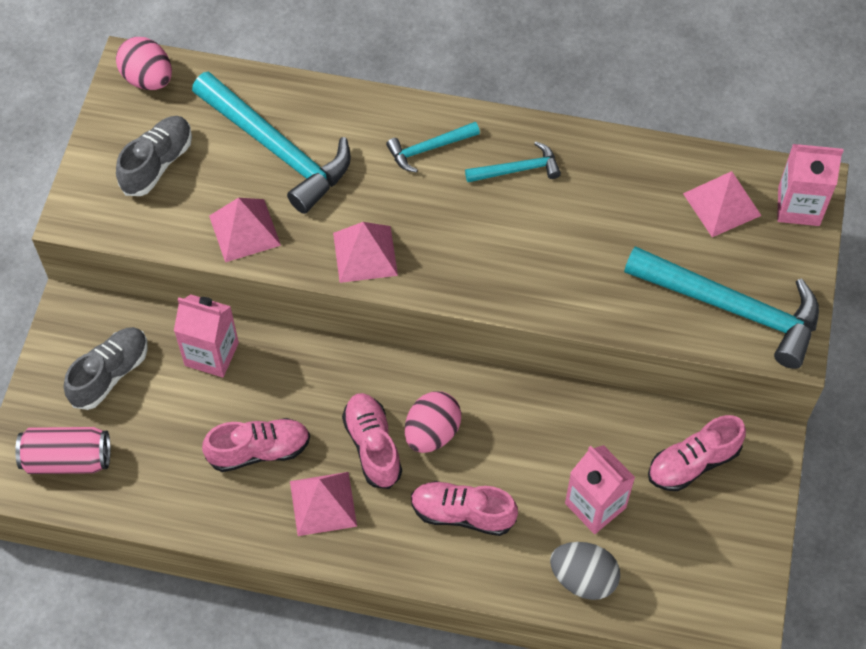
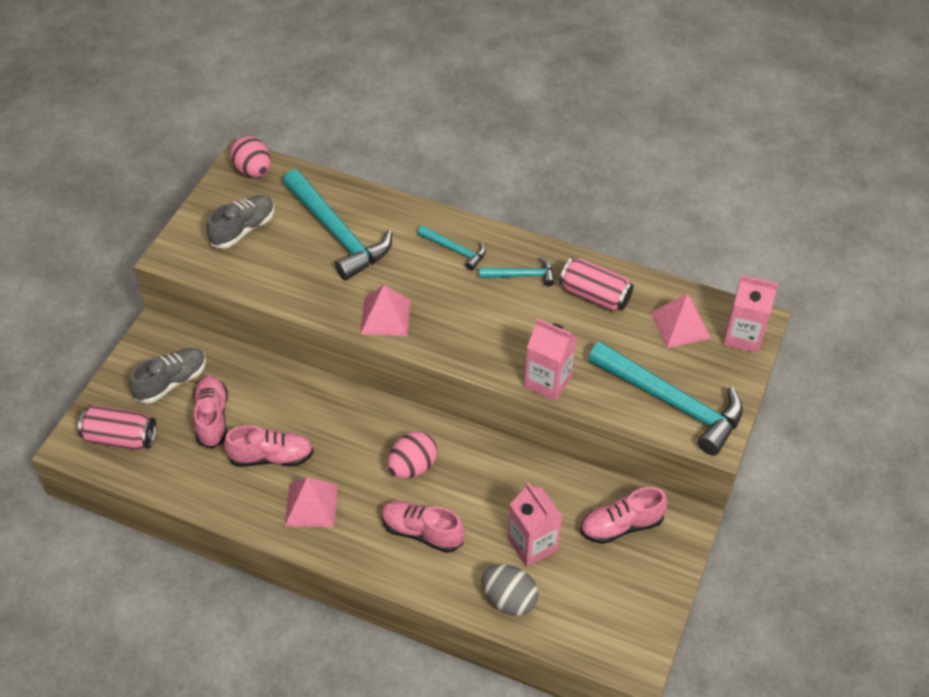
camera: 10 degrees right, 10 degrees down
(211, 354) = (254, 380): pink carton -> pink carton (547, 382)
(244, 230) = (296, 286): pink pyramid -> none
(372, 446) = (362, 469): pink shoe -> pink shoe (212, 418)
(429, 148) = (455, 250): turquoise hammer -> turquoise hammer turned 135 degrees counterclockwise
(612, 182) = (594, 296): none -> pink can

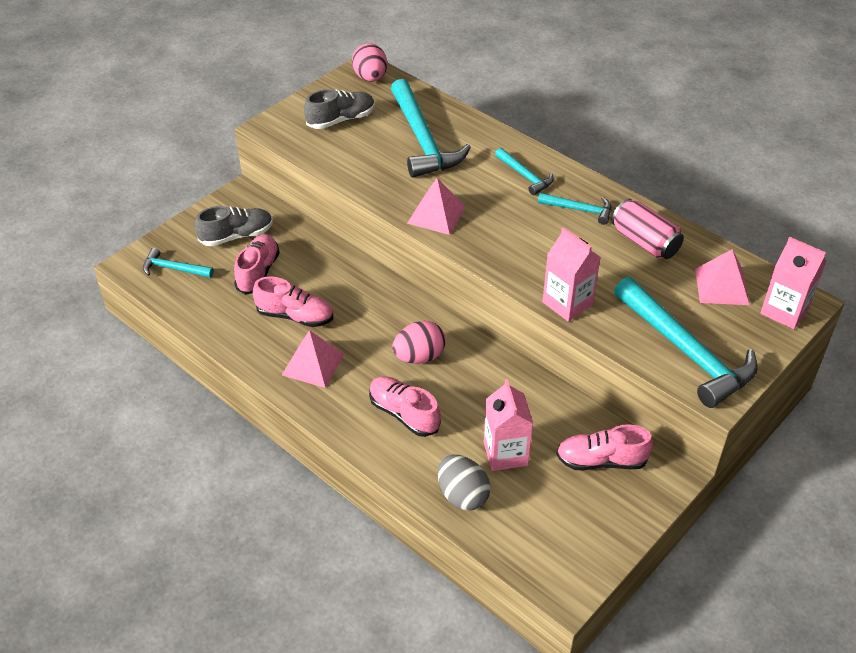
camera: 20 degrees right, 5 degrees down
(121, 438) = (174, 269): pink can -> turquoise hammer

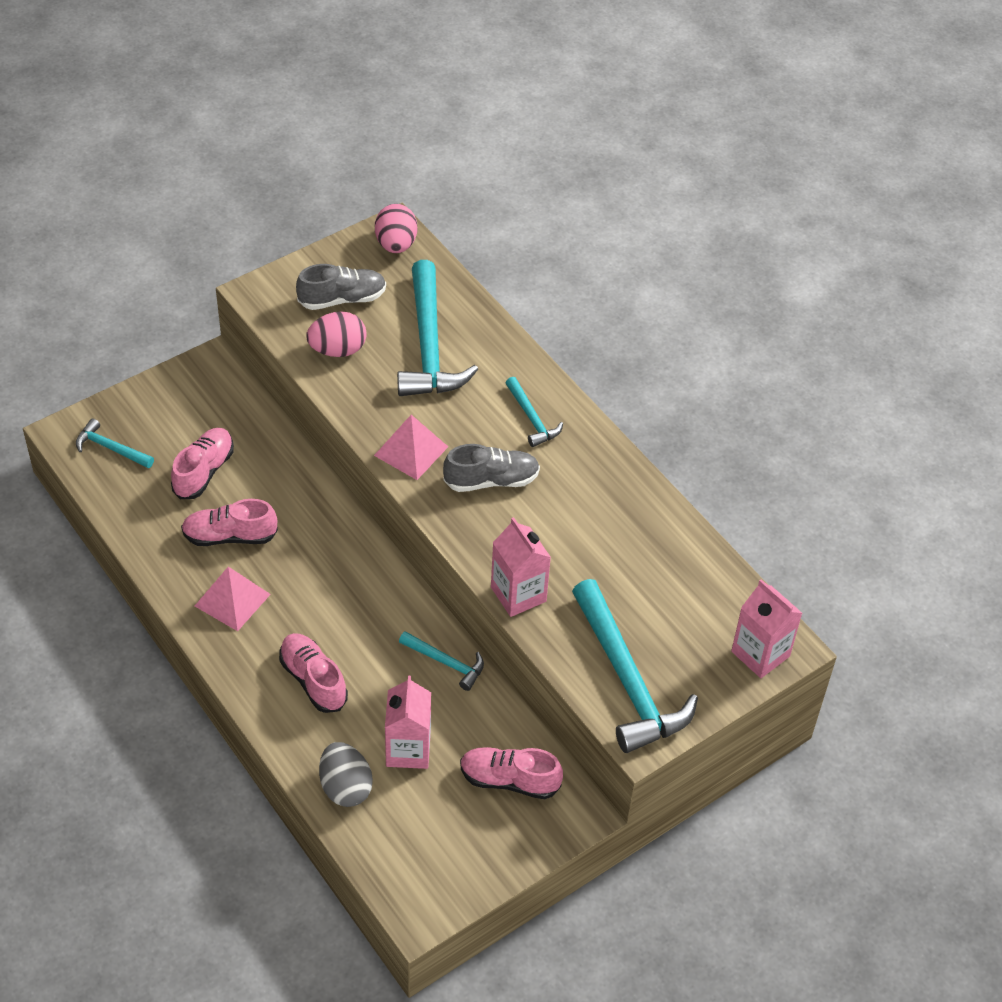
camera: 10 degrees right, 5 degrees up
(237, 236) = (192, 419): grey shoe -> grey shoe (491, 480)
(295, 316) = (230, 536): pink shoe -> pink shoe turned 150 degrees clockwise
(419, 357) = (352, 615): pink egg -> pink egg (337, 350)
(579, 210) = (578, 477): turquoise hammer -> turquoise hammer (446, 663)
(644, 242) = (637, 534): pink can -> none
(721, 286) = (702, 608): pink pyramid -> none

